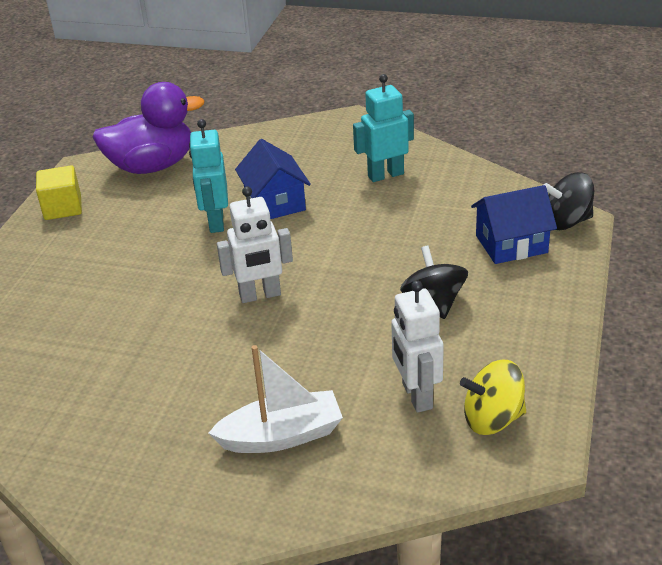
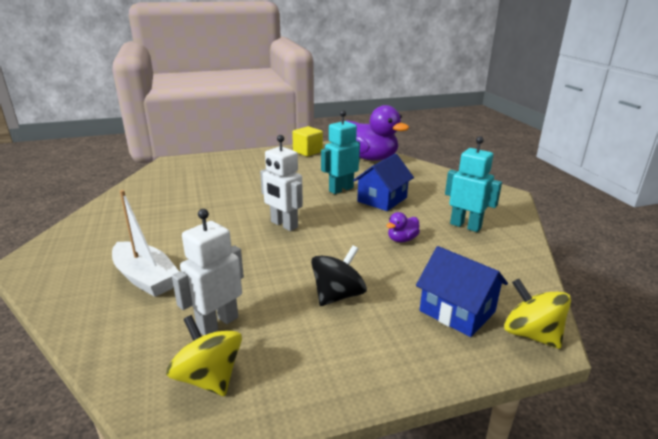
camera: 55 degrees right, 10 degrees down
(373, 225) = (402, 239): none -> purple duck
(566, 222) = (531, 334): black spinning top -> yellow spinning top

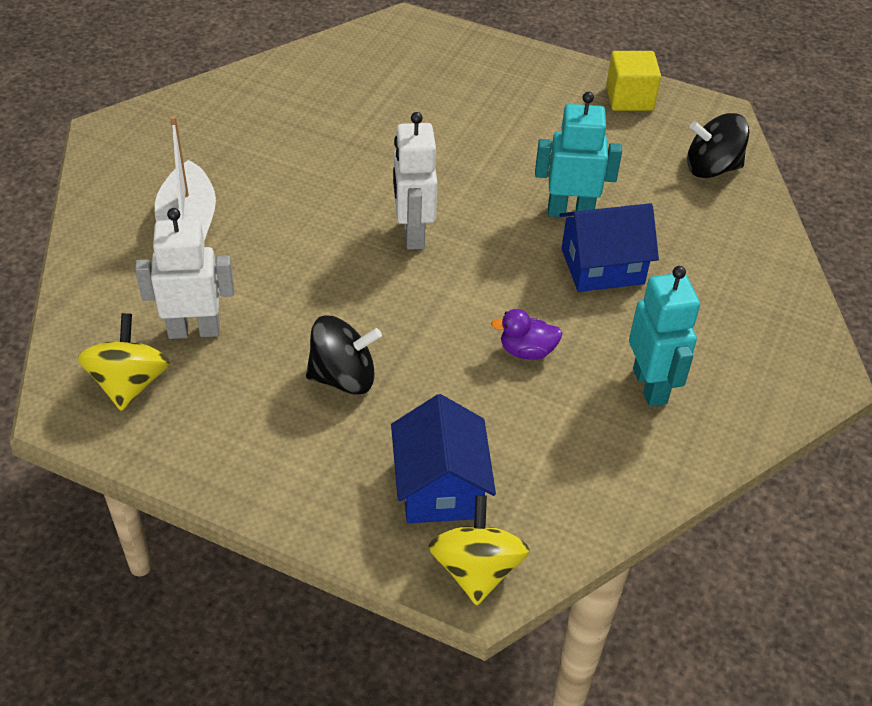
camera: 40 degrees right, 20 degrees up
(370, 158) = (711, 168): purple duck -> black spinning top

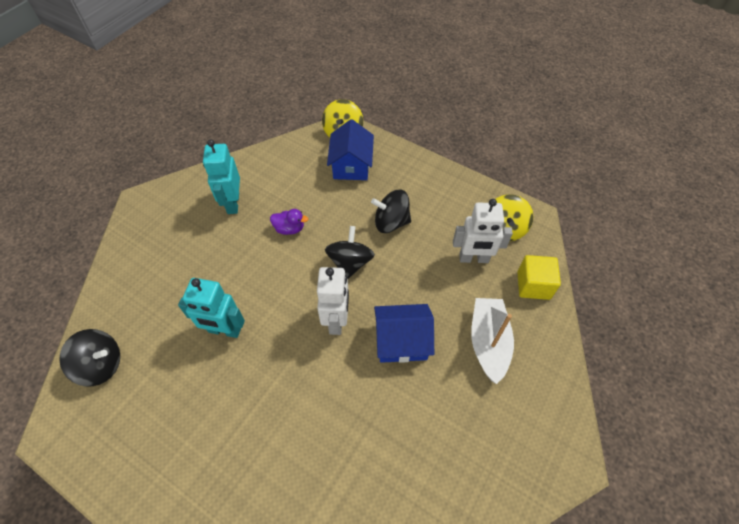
camera: 170 degrees left, 10 degrees up
(407, 307) = (350, 263): none -> black spinning top
(602, 266) = (223, 282): blue house -> blue house (401, 341)
(629, 98) = (117, 462): yellow cube -> yellow cube (533, 285)

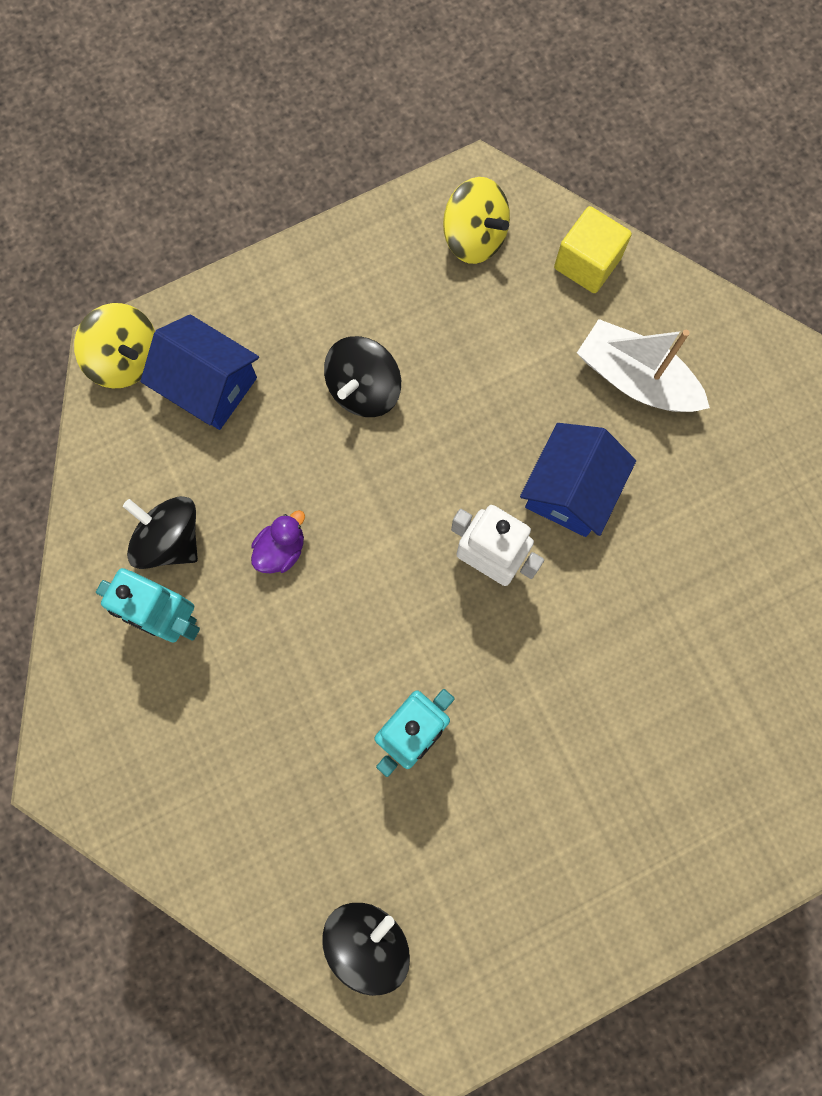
camera: 60 degrees left, 20 degrees up
(350, 263) = (401, 490): black spinning top -> black spinning top (170, 539)
(473, 258) = (499, 312): white robot -> none

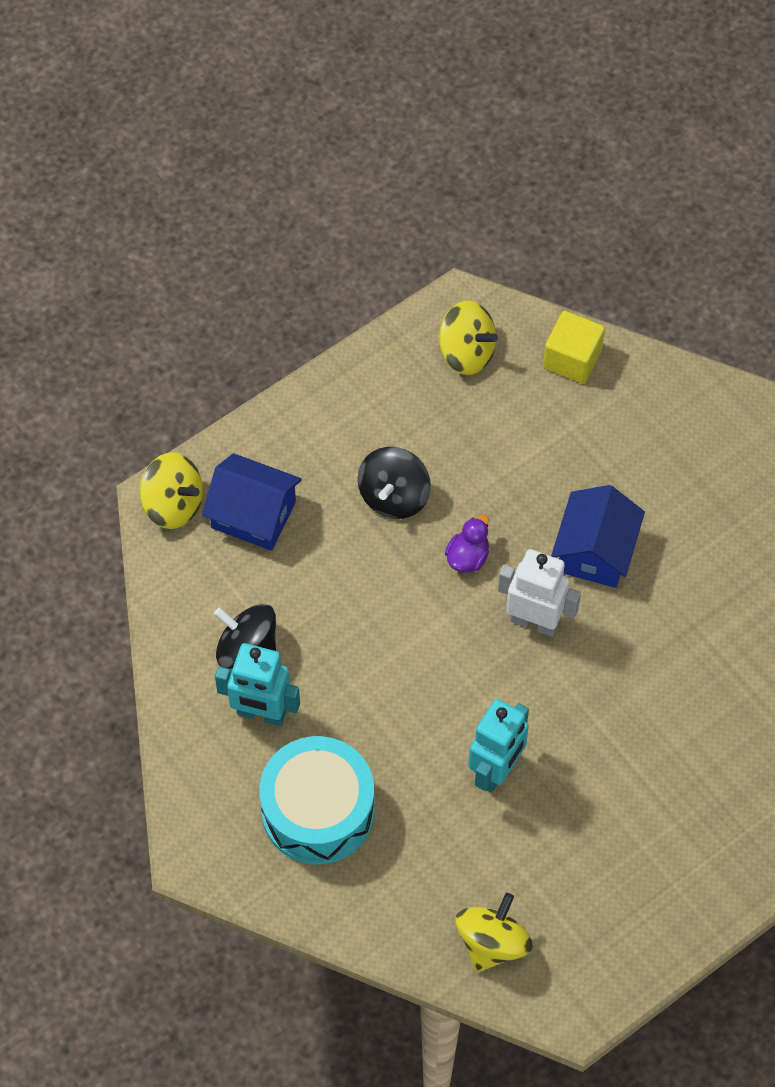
camera: 10 degrees left, 15 degrees down
(207, 744) = (318, 811): none -> turquoise drum
(281, 549) = (348, 641): purple duck -> purple duck (467, 557)
(368, 940) = (492, 943): black spinning top -> yellow spinning top
(635, 379) = (634, 450): white boat -> none

